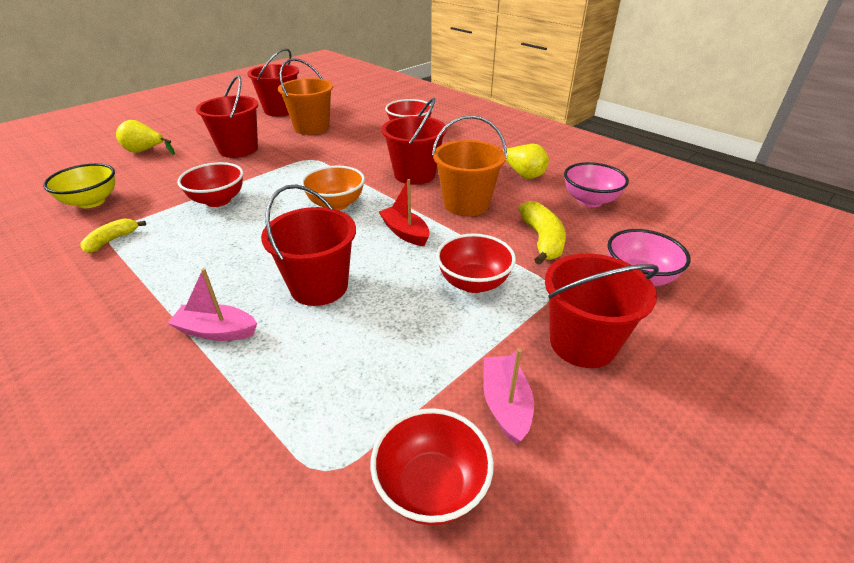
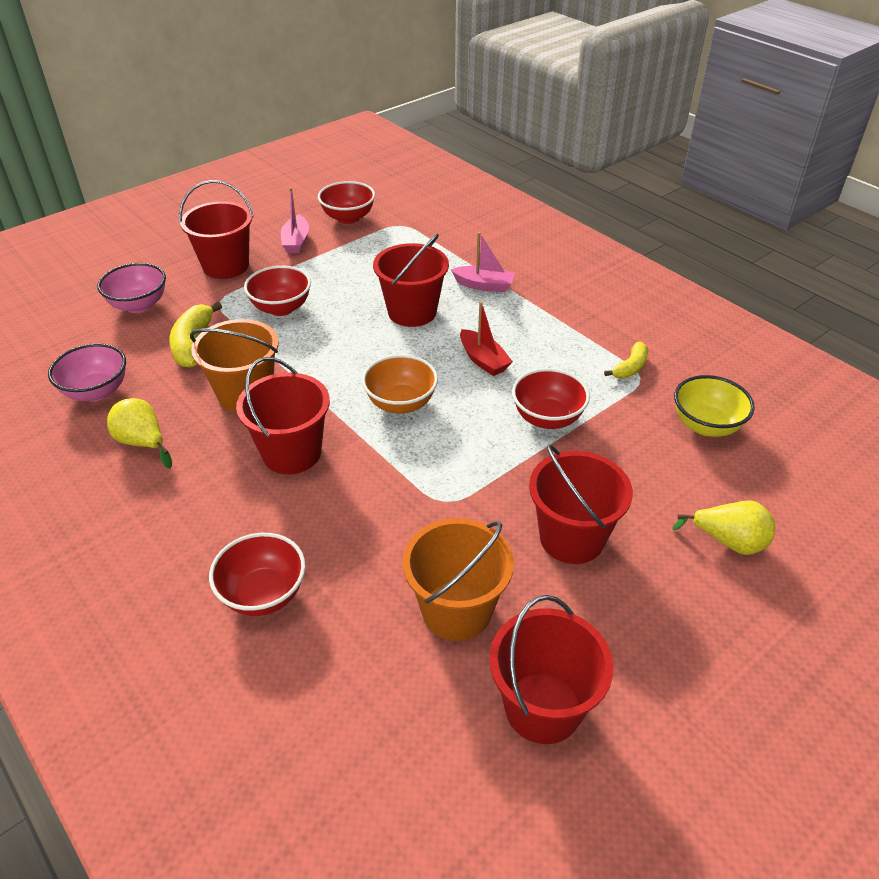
camera: 175 degrees left, 5 degrees up
(405, 233) = (327, 360): red boat -> red boat (483, 360)

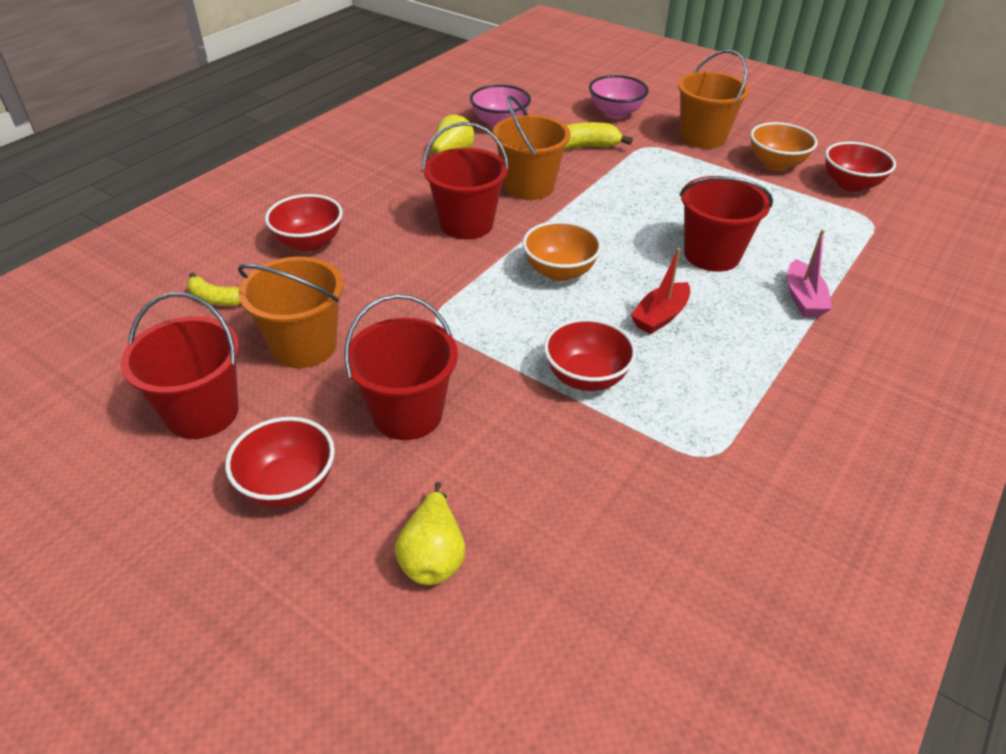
camera: 75 degrees right, 0 degrees up
(226, 266) = (703, 137): red bucket -> orange bucket
(281, 308) = (661, 178): red bowl -> red bowl (288, 485)
(296, 242) = (776, 164): pink boat -> orange bowl
(630, 368) = (722, 444): yellow banana -> yellow banana (216, 299)
(706, 425) = (642, 530): yellow bowl -> none

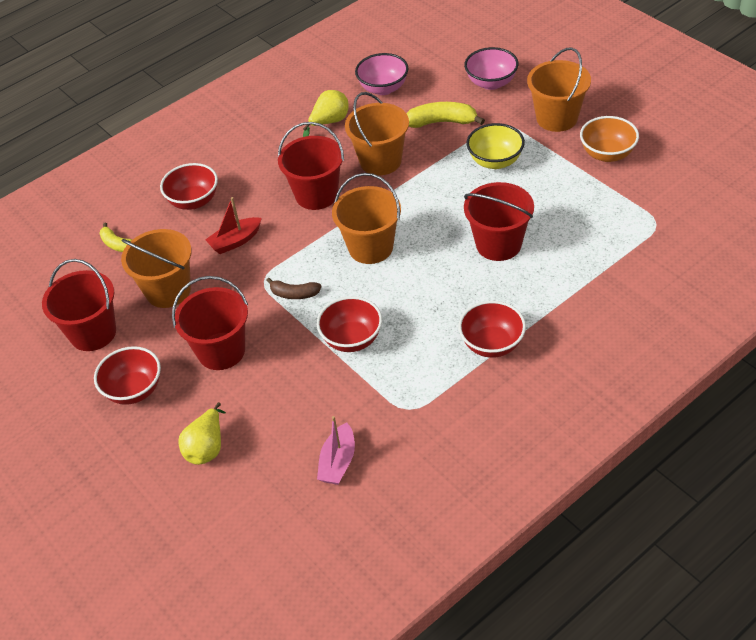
camera: 20 degrees right, 5 degrees up
(484, 332) = (294, 294): none -> brown banana
(559, 271) = (370, 247): orange bowl -> orange bucket
(660, 178) = (495, 161): none -> yellow bowl
(660, 316) = (429, 296): red boat -> red boat (235, 241)
(803, 298) = (550, 293): pink boat -> pink boat (338, 462)
(850, 185) = (661, 183): red bowl -> red bowl (492, 344)

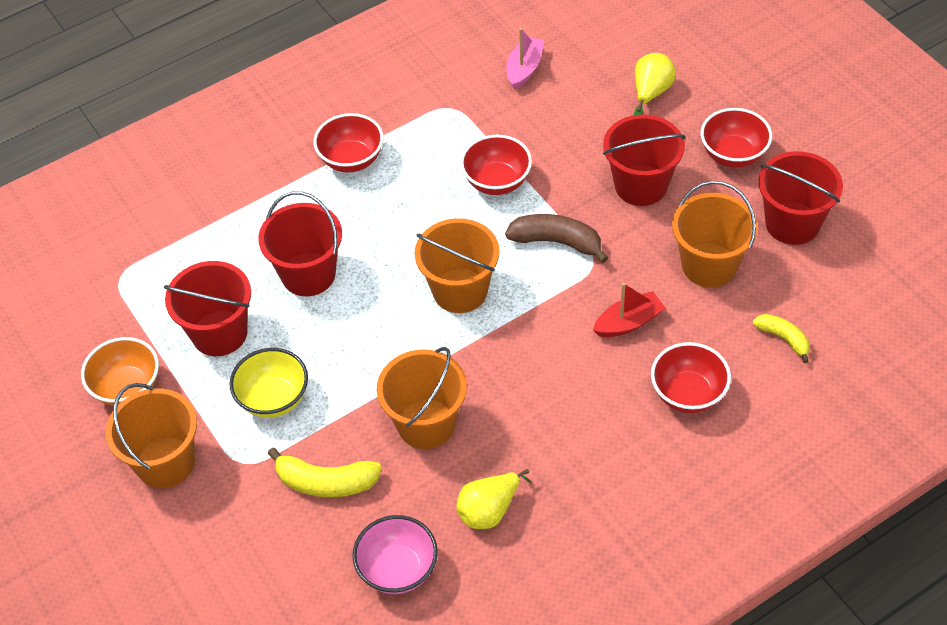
camera: 175 degrees left, 5 degrees up
(294, 294) = (557, 242): brown banana -> brown banana, size x1.58
(316, 195) = (520, 379): red bucket -> red bucket (219, 333)
(491, 83) = (232, 551): pink bowl -> none

